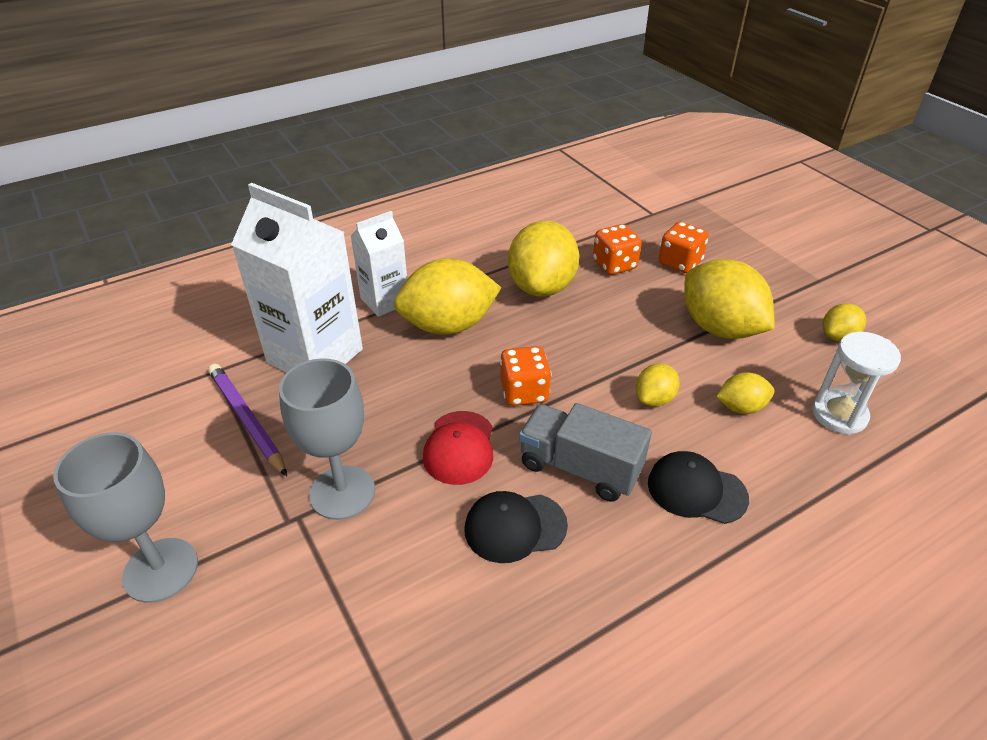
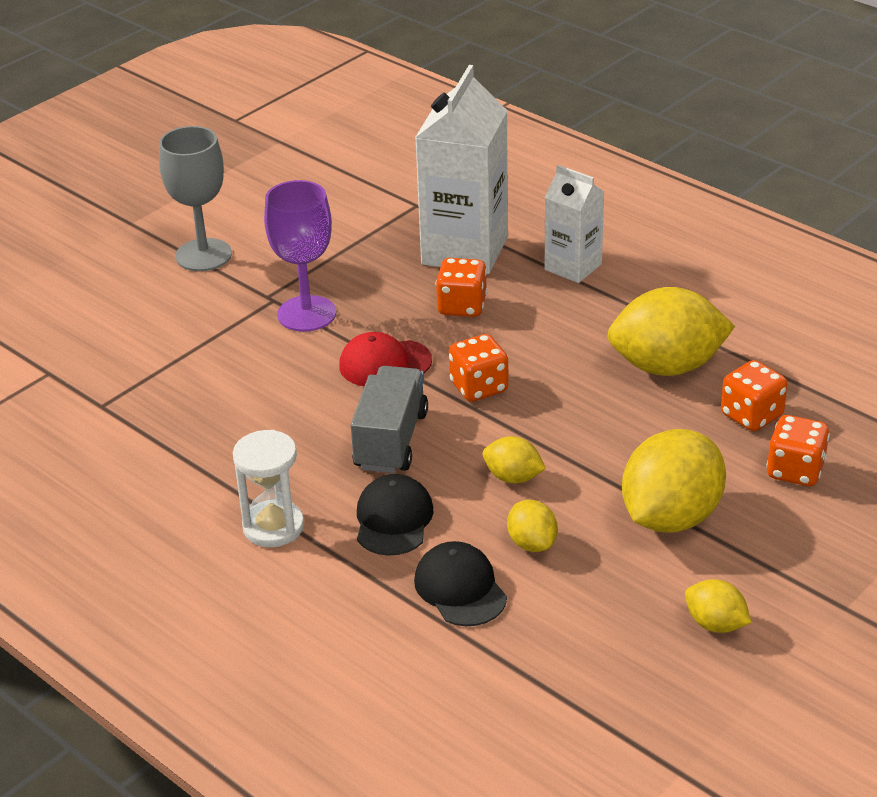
camera: 75 degrees right, 5 degrees down
(246, 420) = (365, 241): purple pencil -> none
(342, 492) = (306, 314): grey goblet -> purple goblet
(400, 376) = (462, 306): none -> orange dice
(448, 325) = (556, 317): yellow lemon -> none
(515, 527) = (305, 414): black cap -> black cap (460, 588)
(839, 414) = (558, 623): white hourglass -> white hourglass (273, 527)

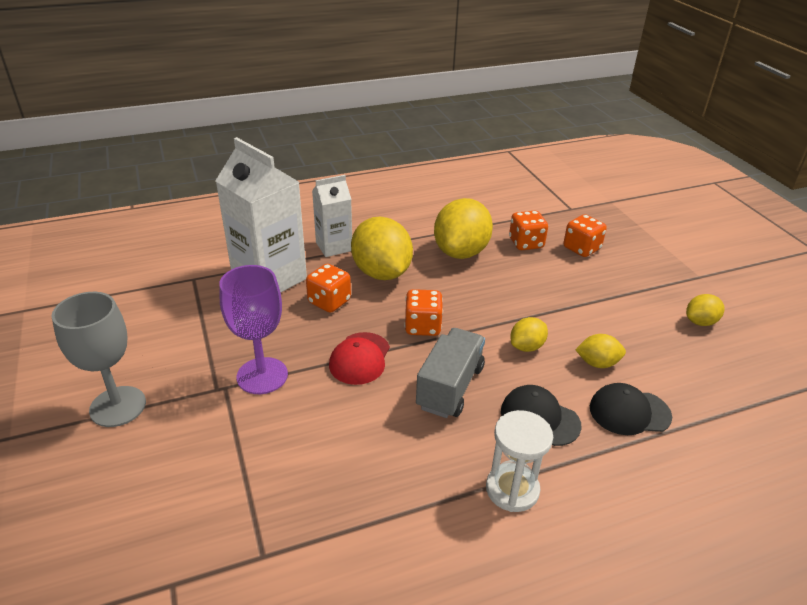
camera: 65 degrees left, 0 degrees up
(391, 440) = (450, 387): grey truck -> grey truck turned 75 degrees clockwise
(671, 517) = (599, 302): yellow lemon -> yellow lemon (381, 273)

